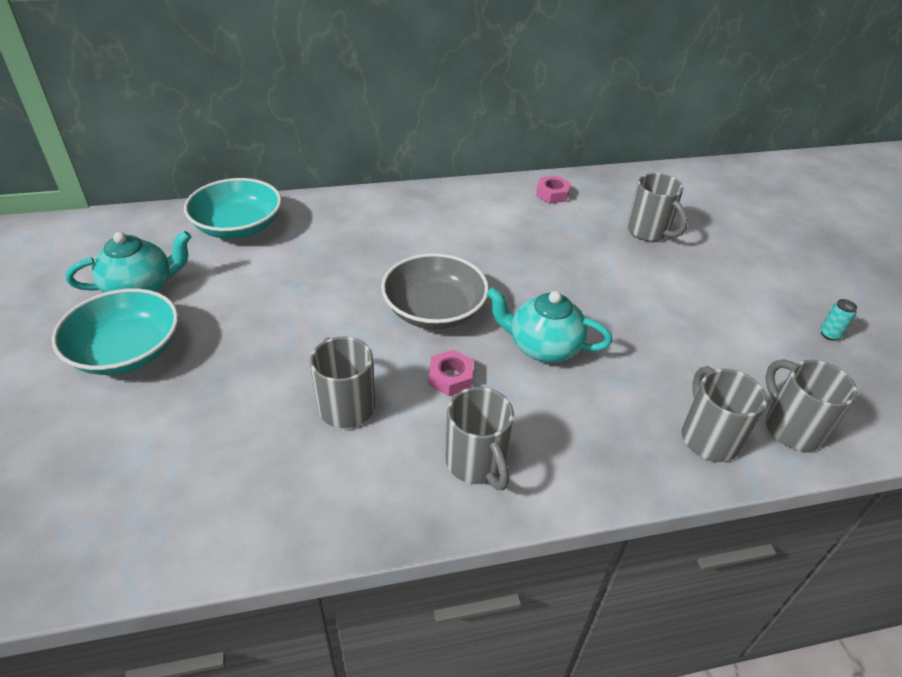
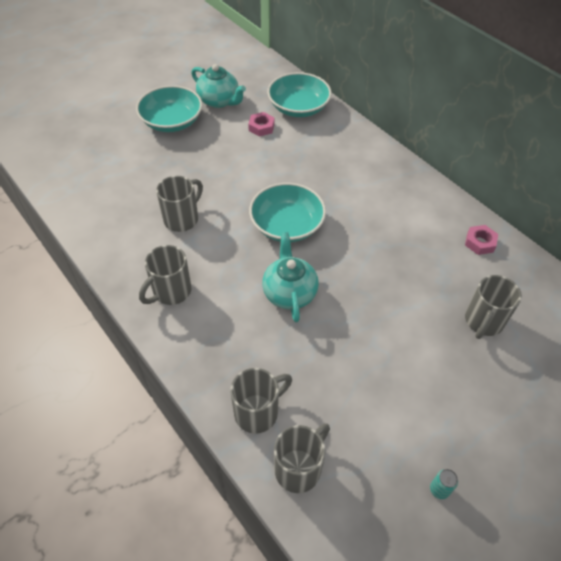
camera: 65 degrees right, 10 degrees up
(434, 310) = (287, 225): grey bowl -> turquoise bowl
(450, 377) = (231, 255): pink nut -> pink nut (261, 127)

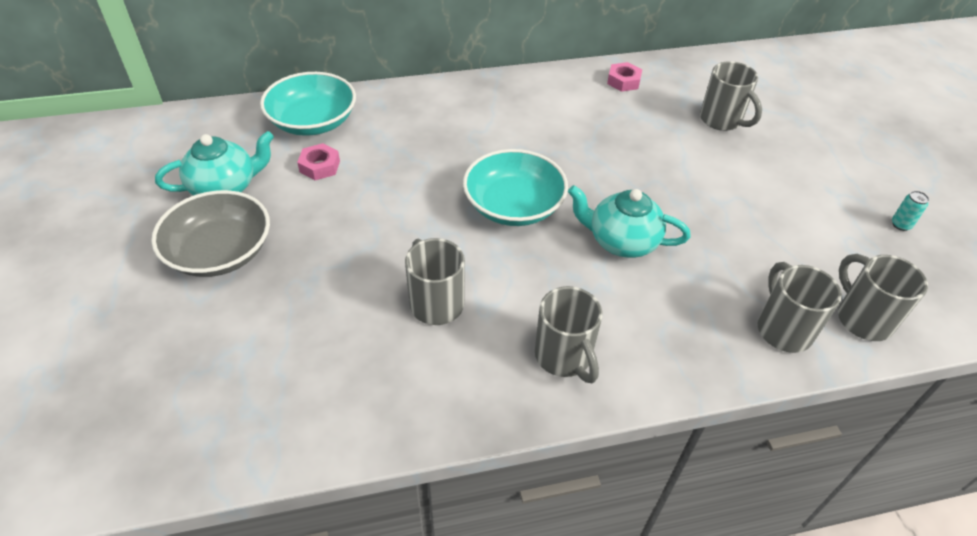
camera: 65 degrees left, 5 degrees down
(172, 121) = (220, 252): turquoise bowl -> grey bowl

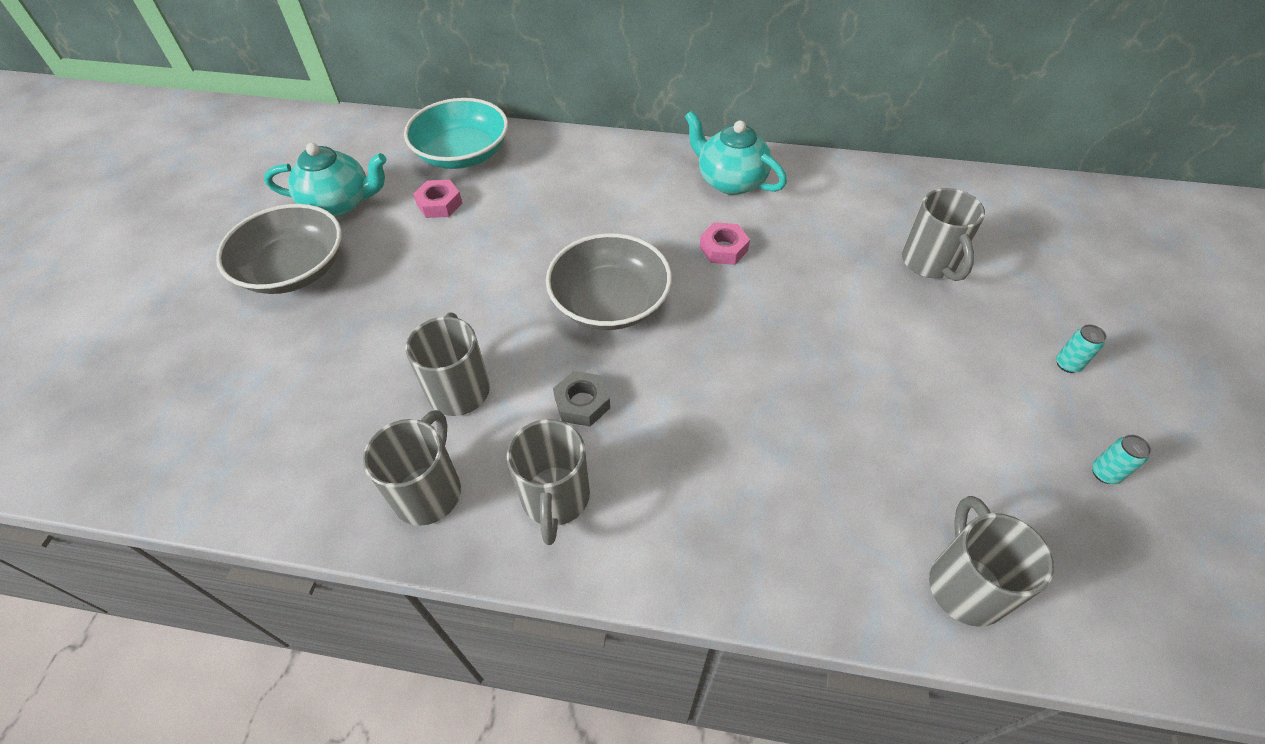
camera: 25 degrees right, 5 degrees up
(513, 206) = (610, 302): turquoise bowl -> grey bowl
(540, 284) = (582, 403): none -> grey nut
(621, 241) = (707, 381): turquoise teapot -> turquoise teapot (730, 181)
(623, 81) = (831, 184): pink nut -> pink nut (723, 249)
(783, 329) = (844, 560): grey mug -> grey mug (428, 491)
(842, 164) = (1067, 364): none -> turquoise can

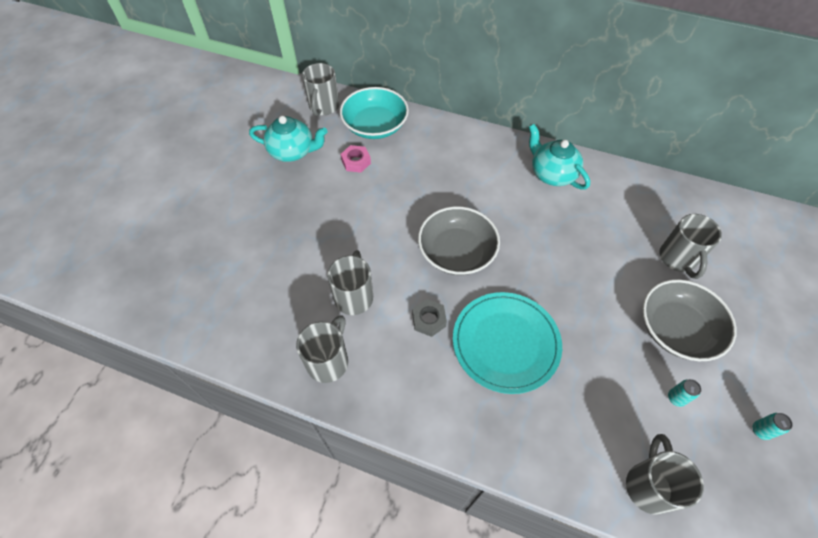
camera: 10 degrees right, 5 degrees up
(294, 269) = (261, 195): grey bowl -> grey bowl (676, 329)
(555, 499) = (403, 380): grey mug -> grey mug (324, 107)
(706, 416) = (505, 343): none -> turquoise plate
(723, 249) = (538, 225): pink nut -> none
(1067, 364) = (756, 350): turquoise can -> turquoise can (676, 398)

